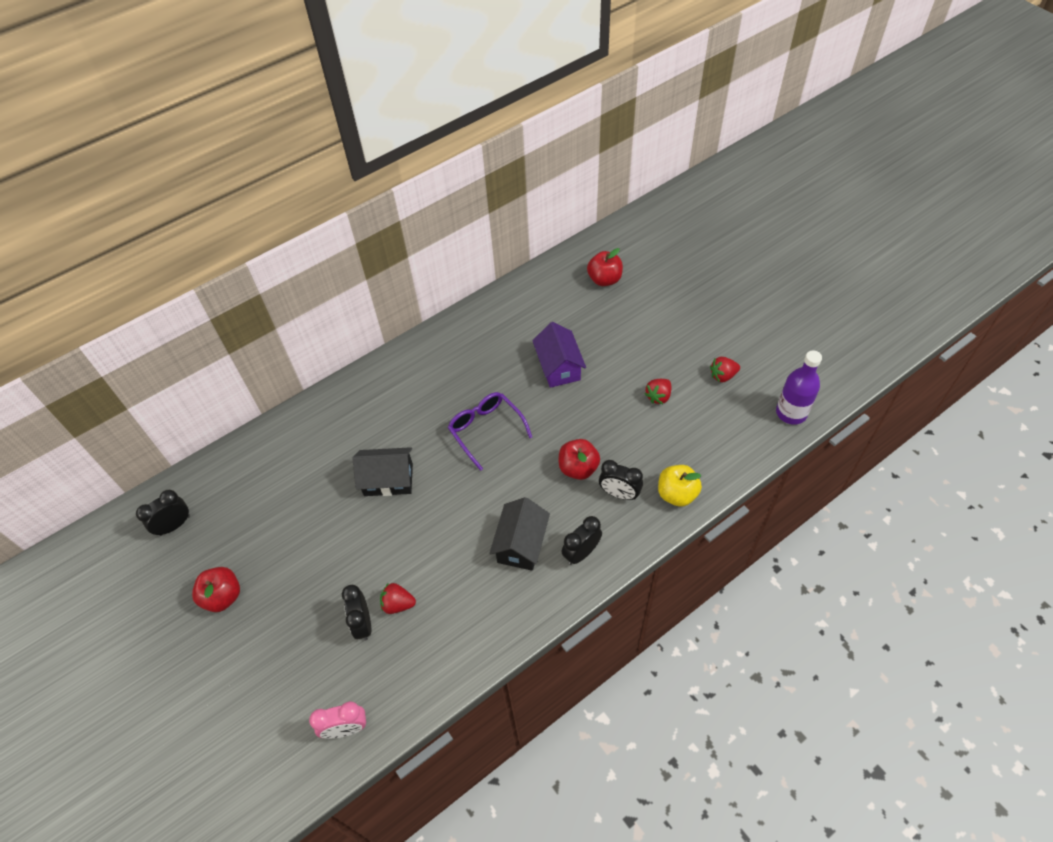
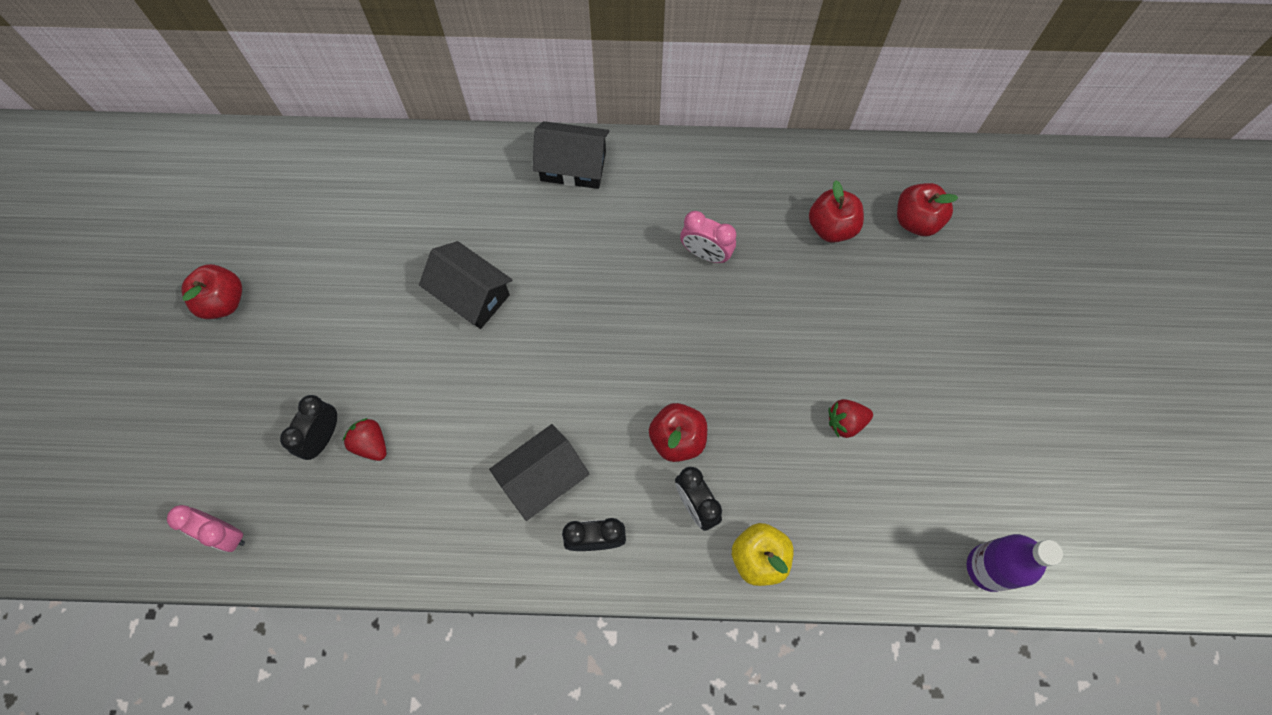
camera: 35 degrees right, 15 degrees up
(174, 525) = (237, 187): black clock -> none
(390, 373) = (573, 166): none -> black house
(485, 430) = (617, 313): purple glasses -> none
(508, 367) = (705, 253): none -> pink clock
(559, 367) = (763, 296): purple house -> none
(564, 310) = (831, 227): none -> red apple
(723, 376) = (948, 455): red strawberry -> none

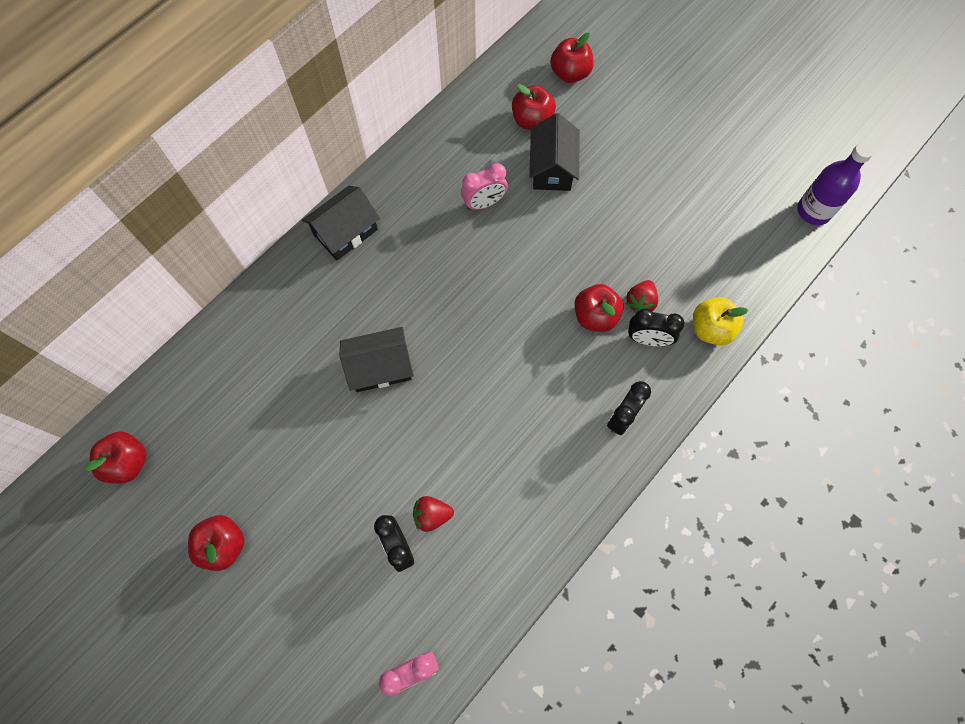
camera: 50 degrees left, 0 degrees up
(238, 176) = (128, 462): none -> red apple
(542, 478) = (553, 418): black house -> black house (552, 168)
(845, 422) = (665, 214): red strawberry -> red strawberry (640, 302)

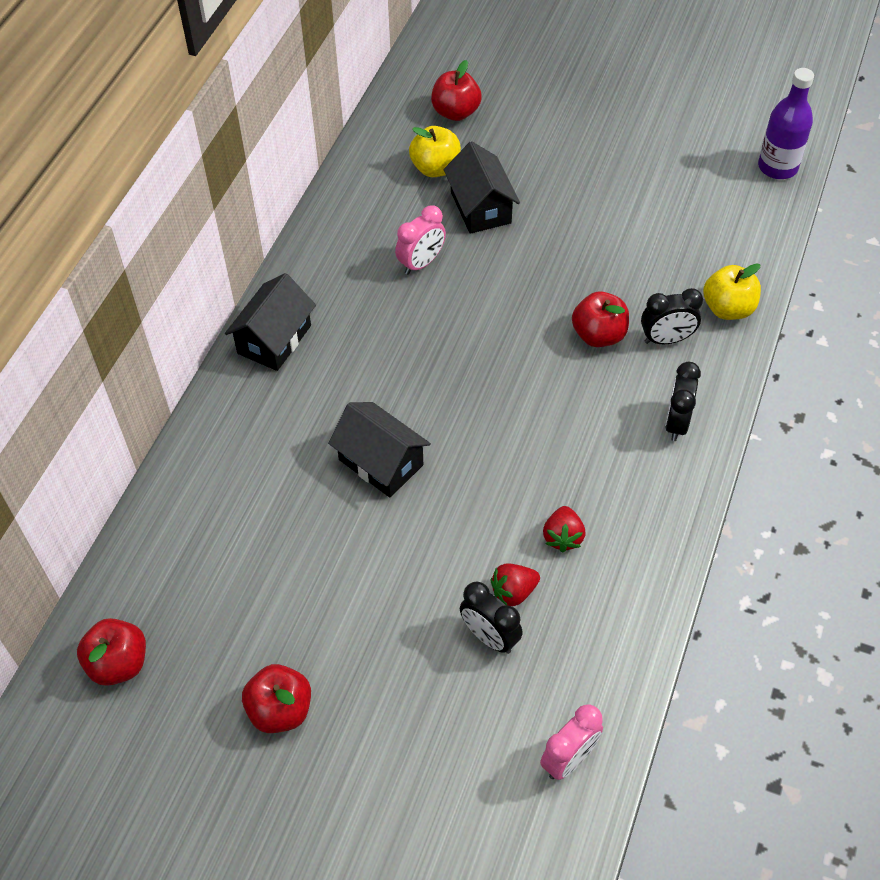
camera: 20 degrees left, 15 degrees down
(380, 367) = (381, 462): black house -> black house turned 75 degrees clockwise
(532, 120) = (435, 168): red apple -> yellow apple
(640, 302) = (640, 306): red strawberry -> red strawberry (563, 537)

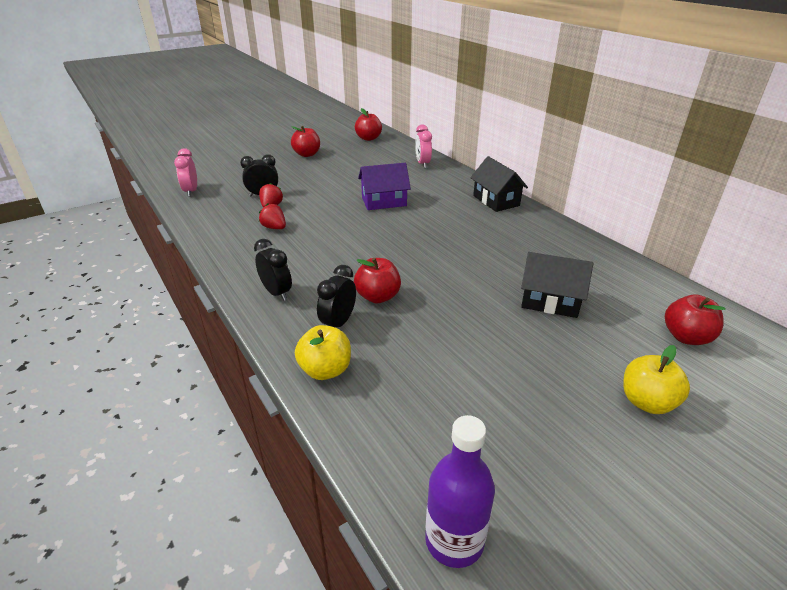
camera: 125 degrees right, 20 degrees down
(381, 462) = (384, 201): black house -> purple house
(421, 263) = (513, 258): pink clock -> pink clock (422, 164)
(435, 168) = (612, 299): yellow apple -> yellow apple (647, 402)

